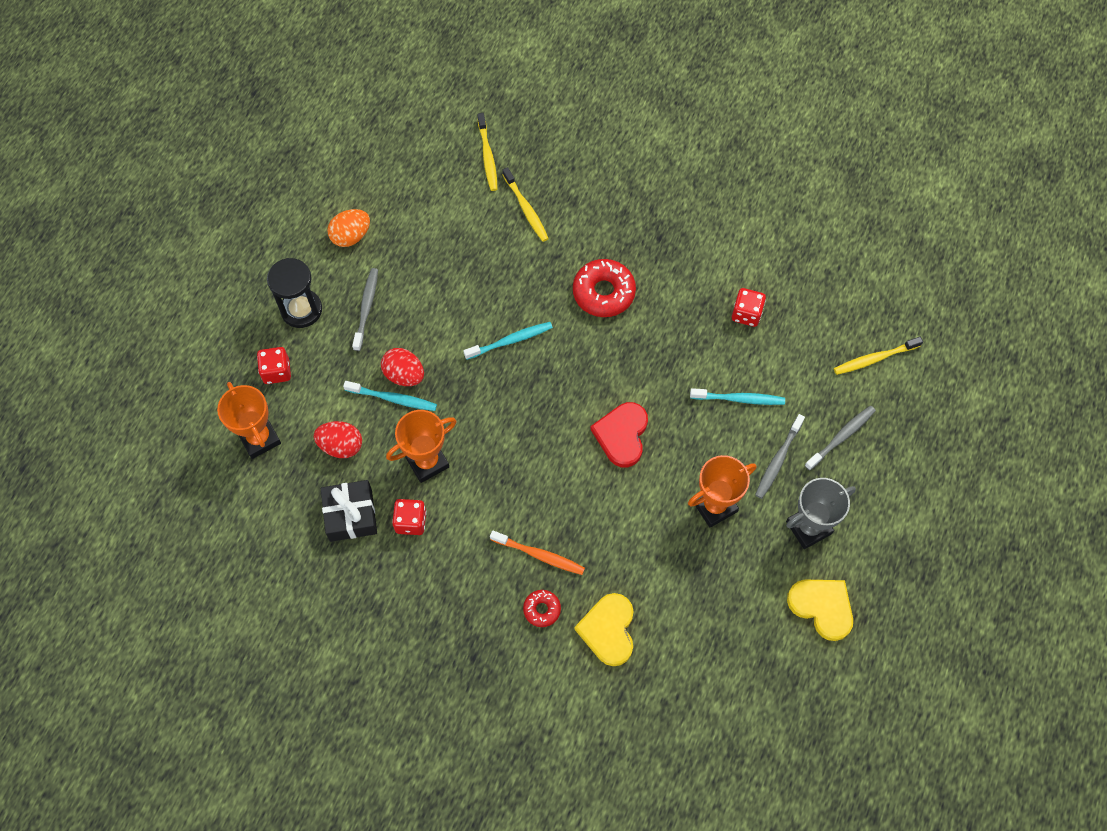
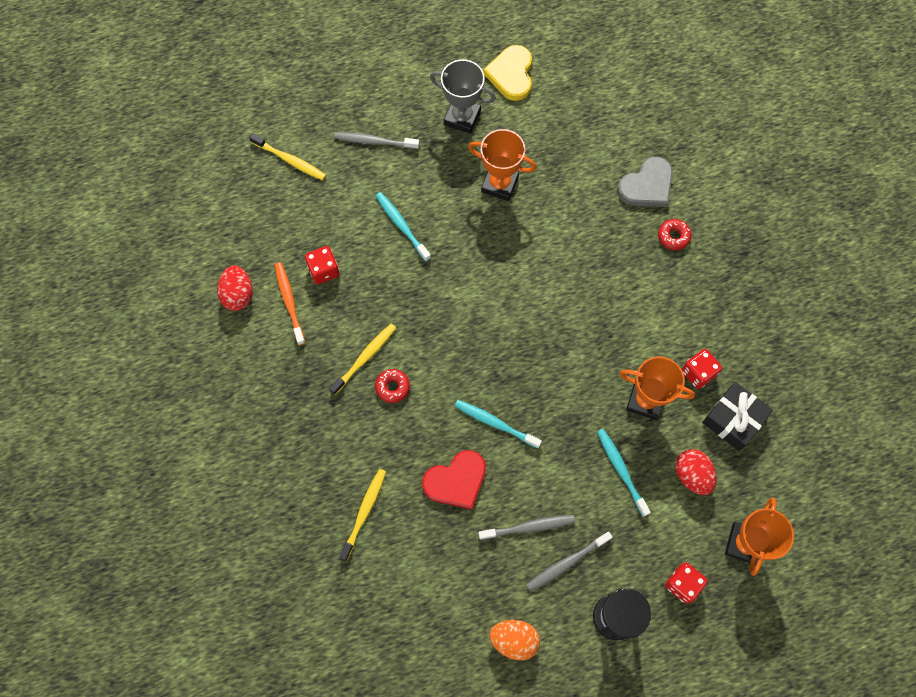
camera: 130 degrees left, 5 degrees up
(404, 375) = (595, 479): red egg -> red egg (238, 294)
(487, 156) = (337, 591): yellow toothbrush -> yellow toothbrush (364, 358)
(539, 555) = (639, 268): orange toothbrush -> orange toothbrush (289, 302)
(603, 292) = (392, 387): red donut -> red donut, size x0.54
(608, 630) = (647, 186): yellow heart -> grey heart
(622, 435) = (501, 282): red heart -> red heart (456, 481)
(778, 459) = (428, 168): grey toothbrush -> grey toothbrush (528, 527)

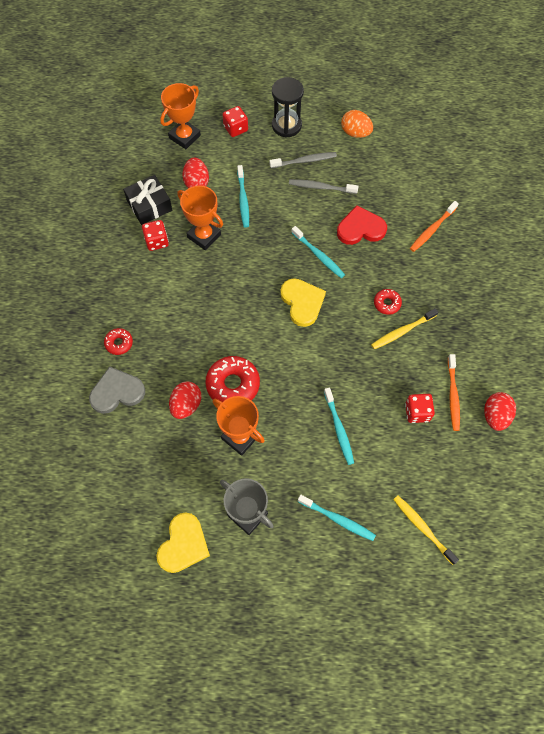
camera: 160 degrees left, 5 degrees down
(364, 512) = (432, 229): yellow toothbrush -> orange toothbrush
(375, 141) = (337, 519): grey toothbrush -> turquoise toothbrush
(492, 354) = (302, 302): none -> yellow heart
(530, 234) = (233, 384): none -> red donut
(569, 197) = (186, 405): none -> red egg

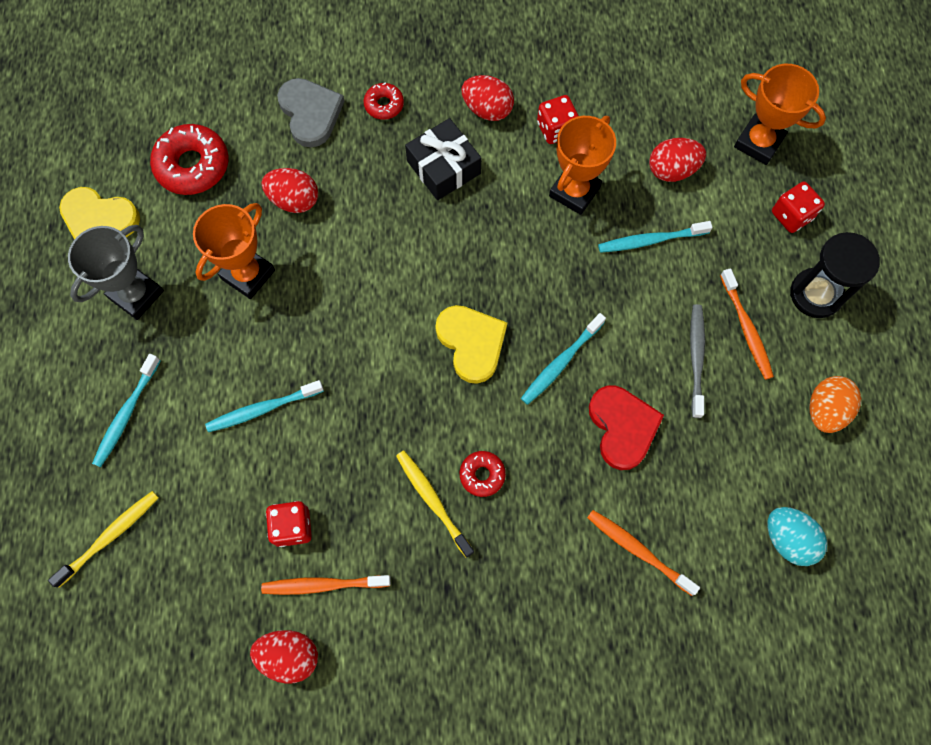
camera: 85 degrees right, 5 degrees up
(134, 279) = (487, 109): none -> red egg
(149, 205) = (618, 111): black gift -> black gift (443, 167)
(233, 384) = (328, 257): red donut -> red donut (193, 165)
(302, 302) = (471, 343): yellow heart -> yellow heart turned 90 degrees counterclockwise
(304, 161) = (746, 328): grey toothbrush -> orange toothbrush
(426, 161) = (787, 539): none -> turquoise egg

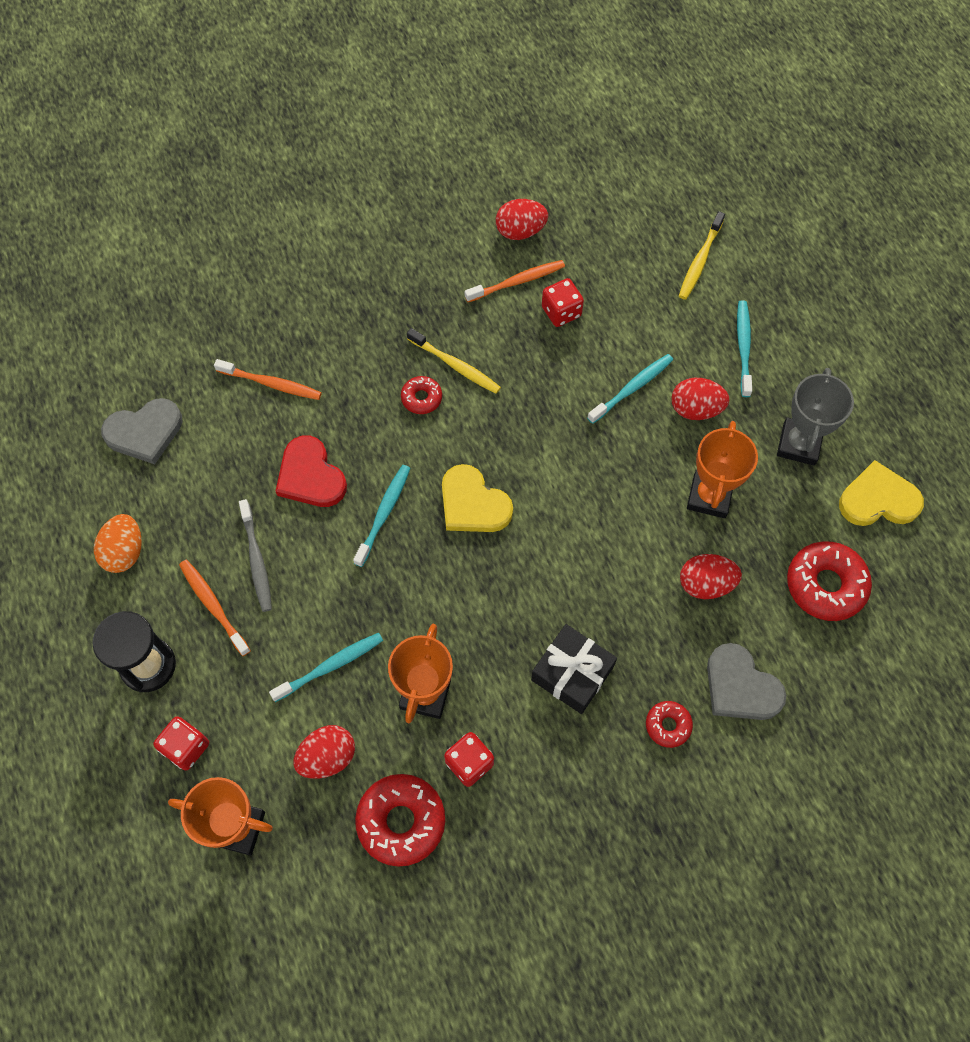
camera: 160 degrees right, 5 degrees down
(487, 109) = (553, 761): red egg -> red egg (695, 409)
(625, 106) = (401, 821): none -> red donut
(787, 539) = (144, 432): turquoise egg -> grey heart

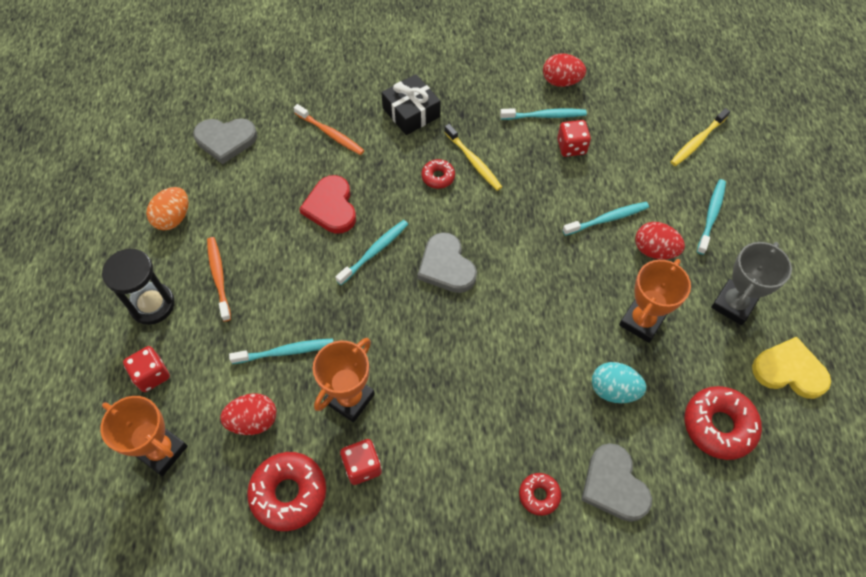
camera: 20 degrees right, 5 degrees down
(256, 559) = (265, 254): grey toothbrush -> none
(473, 504) = (446, 266): yellow heart -> grey heart
(517, 282) = (544, 116): orange toothbrush -> turquoise toothbrush
(572, 673) = (474, 424): black gift -> black gift (411, 112)
(705, 584) = (613, 390): red egg -> turquoise egg

